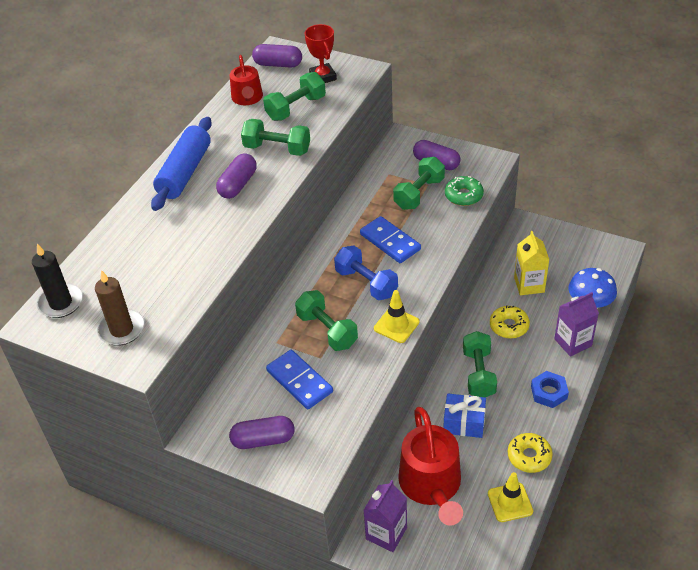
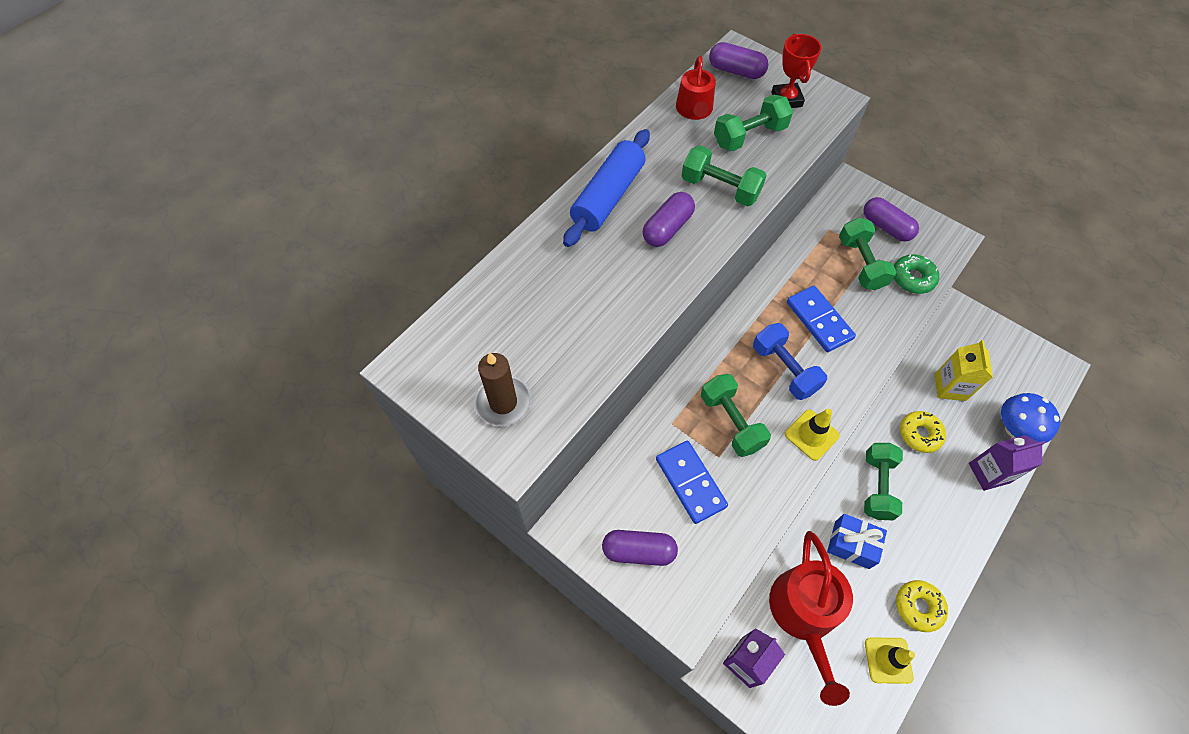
camera: 10 degrees right, 15 degrees up
(61, 303) = (439, 346): black candle -> none
(419, 194) = (861, 263): green dumbbell -> green dumbbell turned 60 degrees counterclockwise
(549, 392) = (952, 530): blue nut -> none

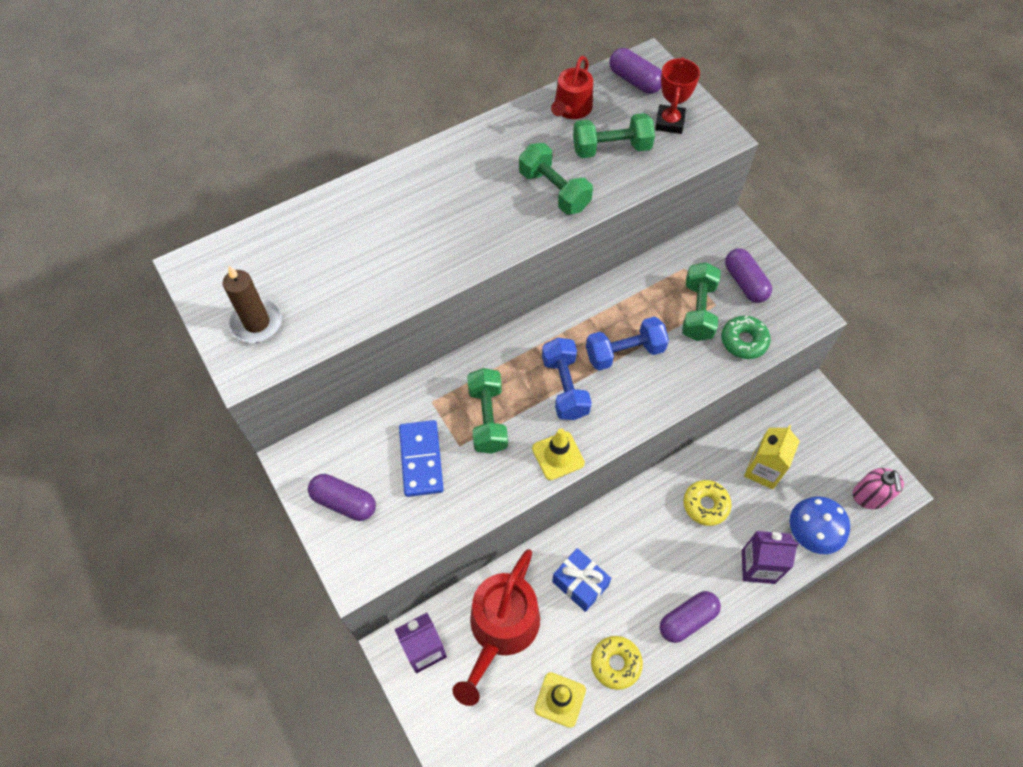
camera: 20 degrees right, 0 degrees up
(608, 197) = (444, 169): blue rolling pin -> none
(667, 228) = (483, 213): purple capsule -> purple capsule (687, 619)
(819, 320) = (624, 352): blue domino -> blue dumbbell
(877, 486) = (634, 539): green dumbbell -> none
(1043, 380) = (870, 496): none -> pink soap dispenser

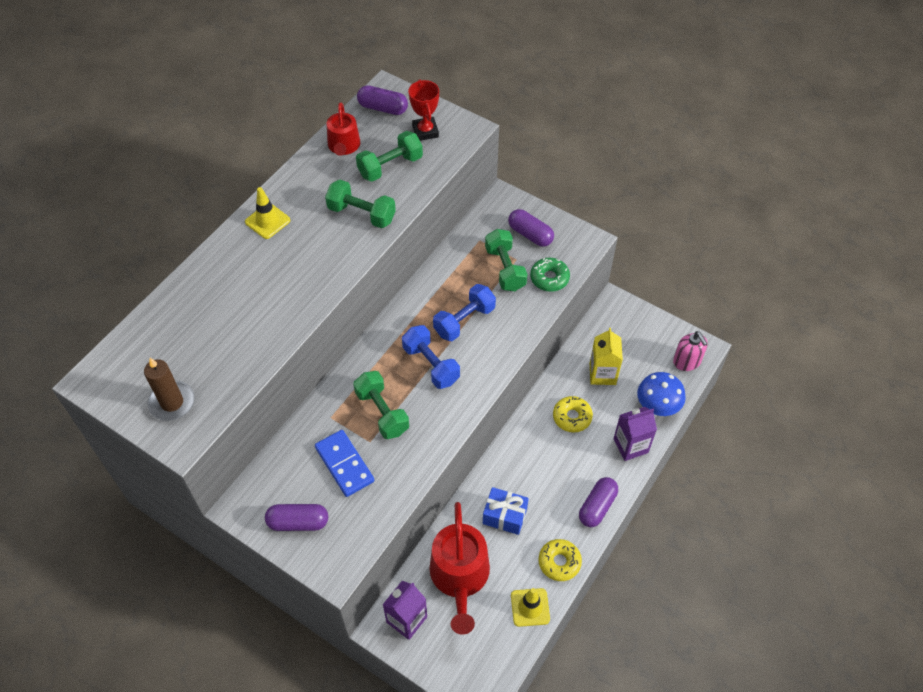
camera: 25 degrees left, 5 degrees down
(558, 455) = (450, 417): yellow traffic cone -> yellow traffic cone (267, 221)

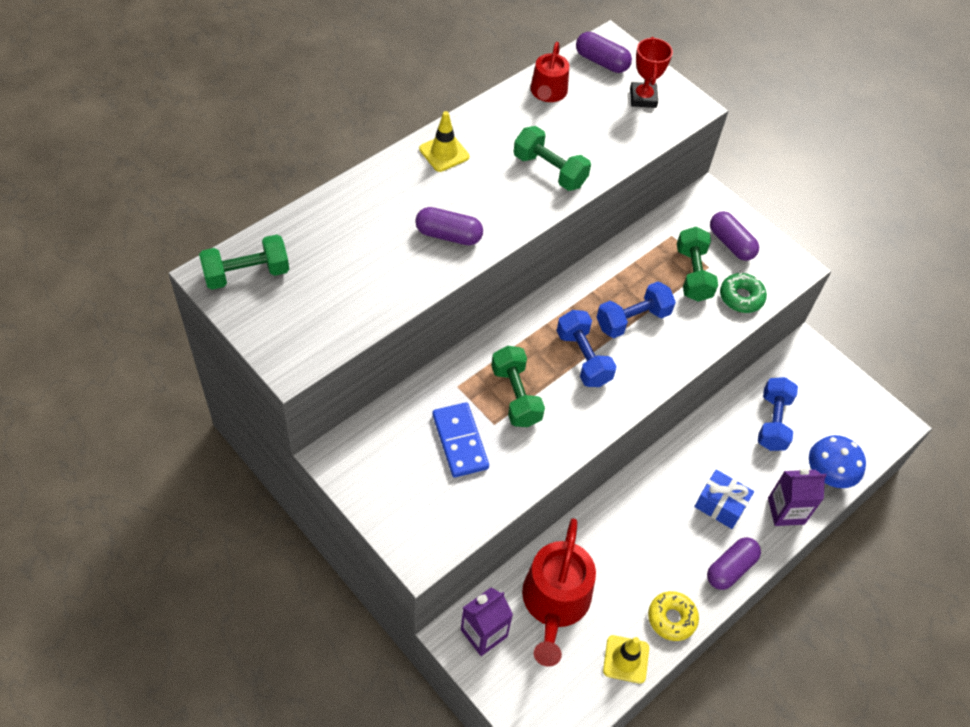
camera: 10 degrees right, 0 degrees up
(172, 402) = (292, 321): brown candle -> none
(298, 522) = (393, 490): purple capsule -> purple capsule (448, 235)
(390, 166) = (594, 126): green dumbbell -> green dumbbell (247, 274)
(504, 516) = (622, 549): blue gift -> blue gift (720, 505)
(572, 417) = (726, 461): yellow donut -> none
(602, 374) = (773, 422): yellow carton -> blue dumbbell
(687, 361) = (875, 434): pink soap dispenser -> none

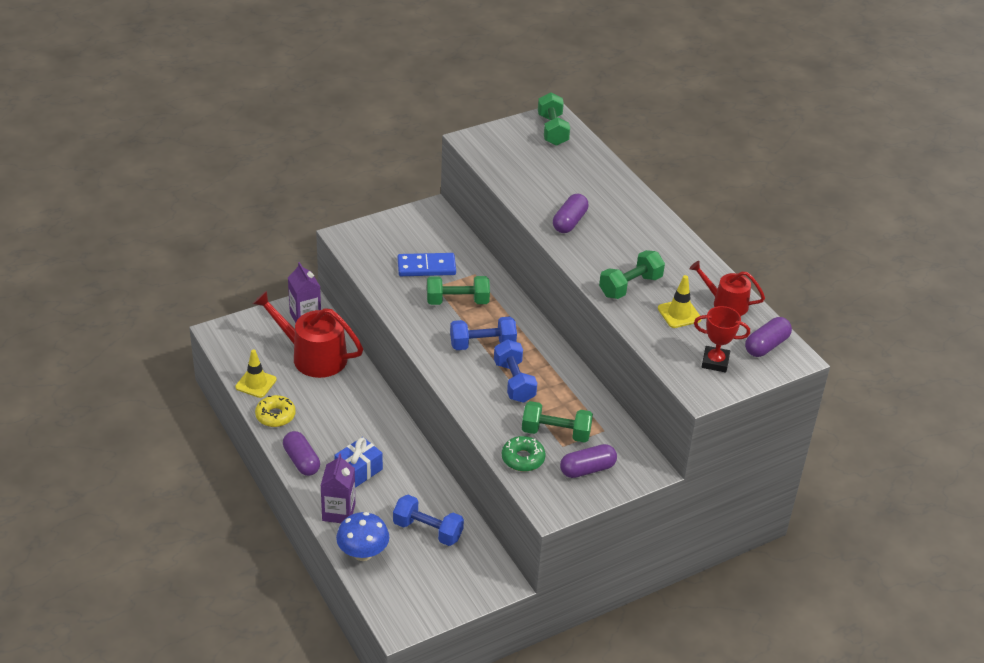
camera: 105 degrees right, 15 degrees down
(444, 153) = (657, 233): yellow traffic cone -> yellow traffic cone (679, 314)

